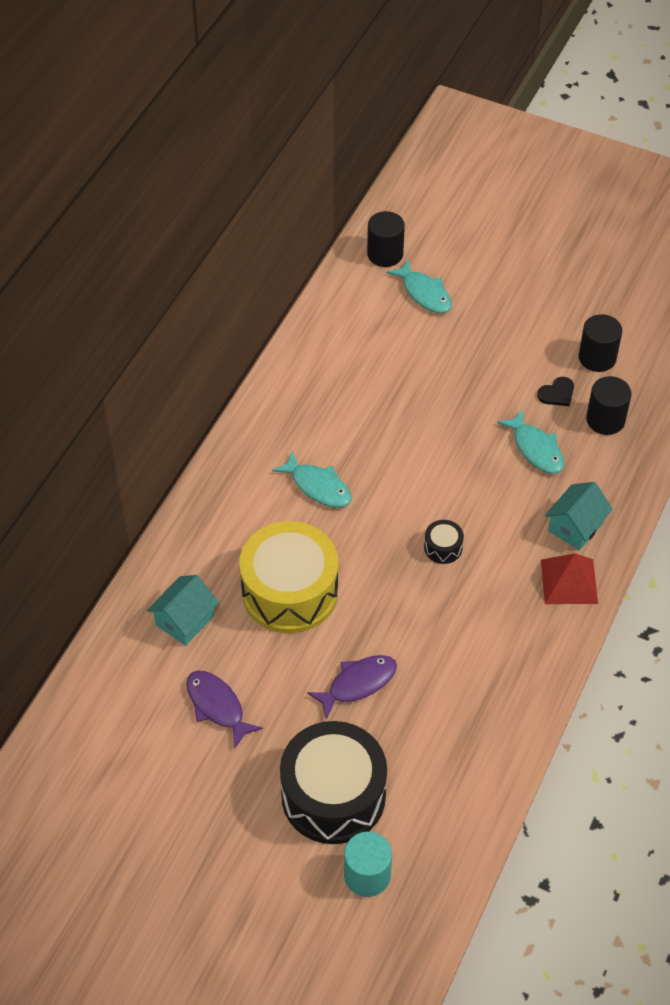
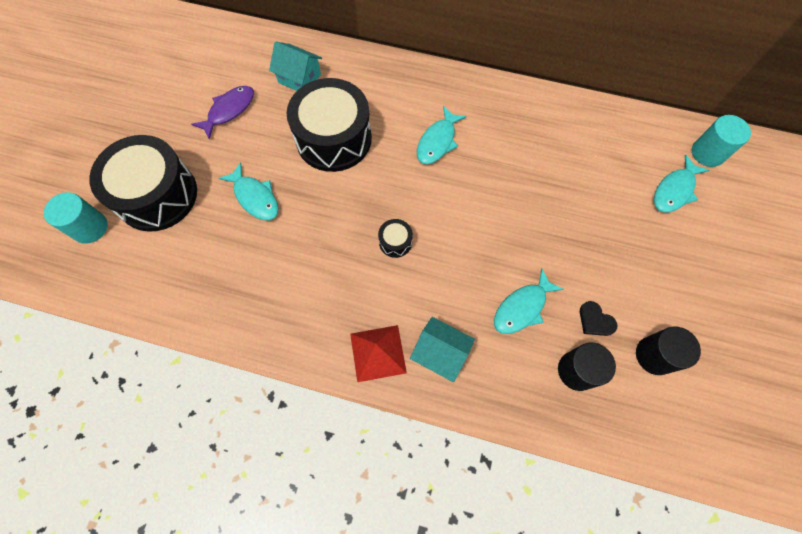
camera: 80 degrees right, 15 degrees up
(290, 592) = (334, 139): yellow drum -> black drum
(358, 684) = (255, 197): purple fish -> turquoise fish
(385, 254) = (707, 153): black cylinder -> turquoise cylinder

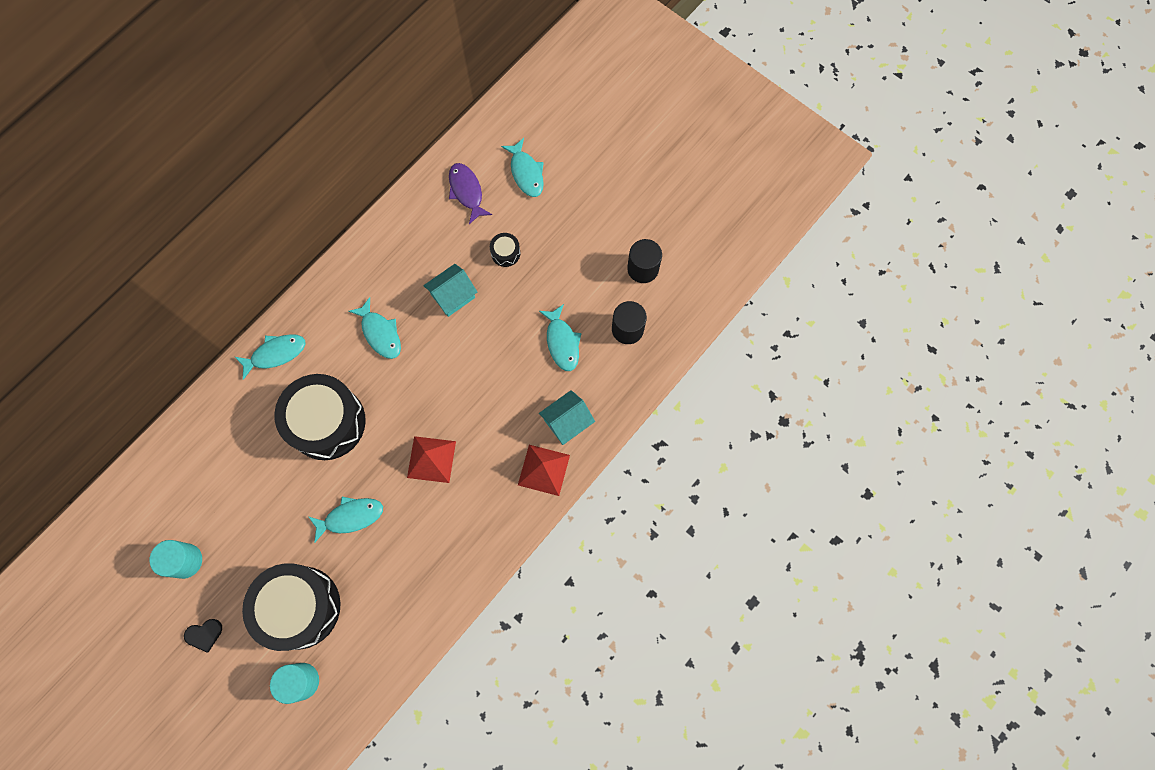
camera: 65 degrees left, 5 degrees up
(229, 110) = (240, 508): purple fish -> purple fish (467, 192)
(299, 78) = (240, 426): turquoise house -> turquoise house (453, 296)
(339, 240) = (431, 459): none -> red pyramid
(375, 73) = (275, 354): none -> turquoise fish
(395, 242) = (457, 413): black drum -> black drum (505, 253)
(595, 320) = (598, 294): black heart -> black heart (204, 634)
(707, 153) = (508, 127): turquoise cylinder -> turquoise cylinder (185, 561)

